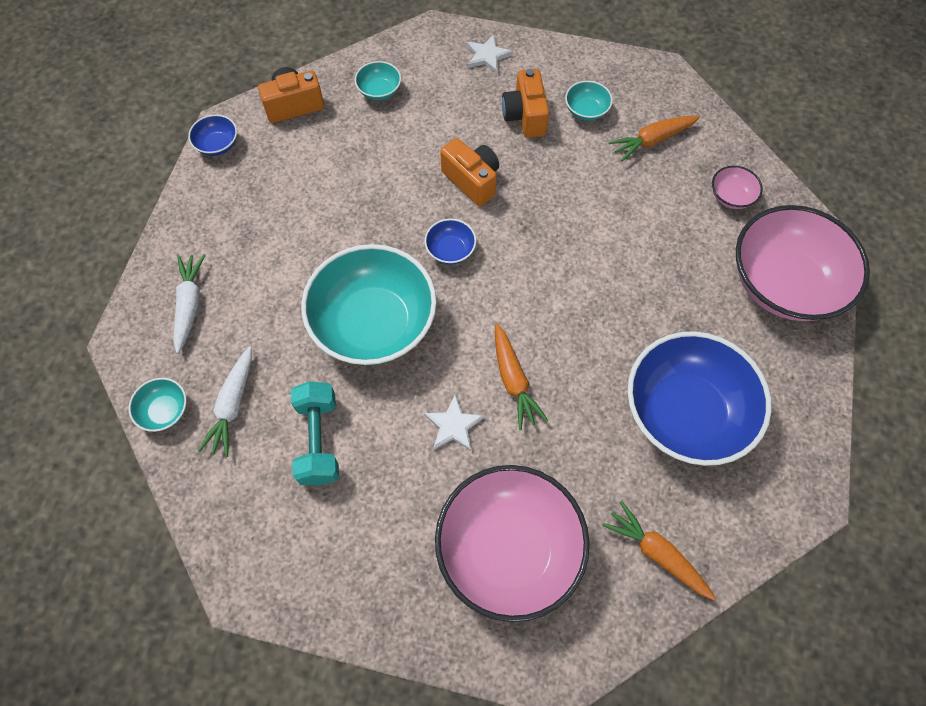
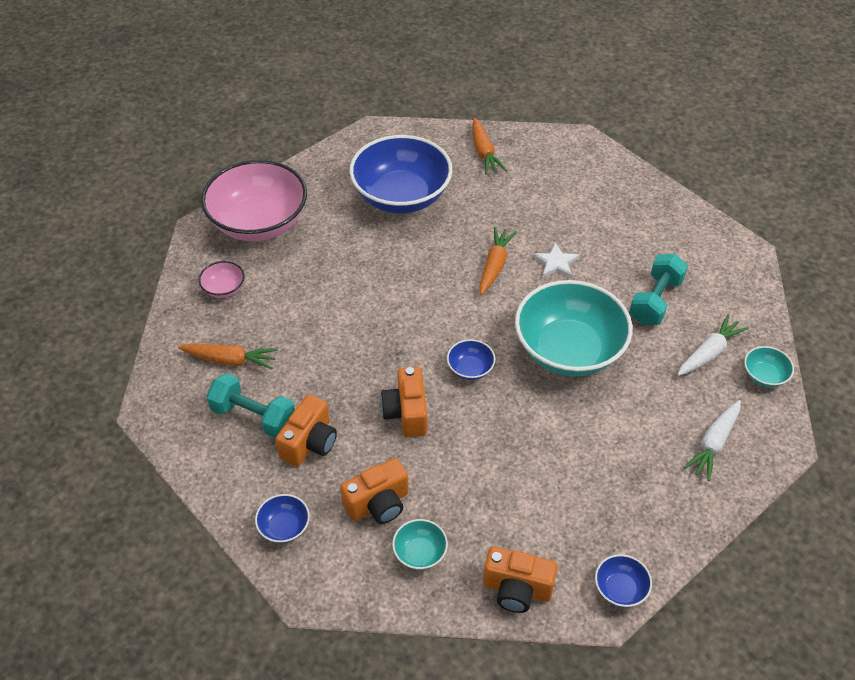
camera: 145 degrees left, 15 degrees down
(435, 104) = (378, 504): none -> orange camera
(487, 56) = (284, 527): white star -> blue bowl
(509, 549) = (568, 193): pink bowl -> none
(586, 111) = (253, 416): turquoise bowl -> turquoise dumbbell

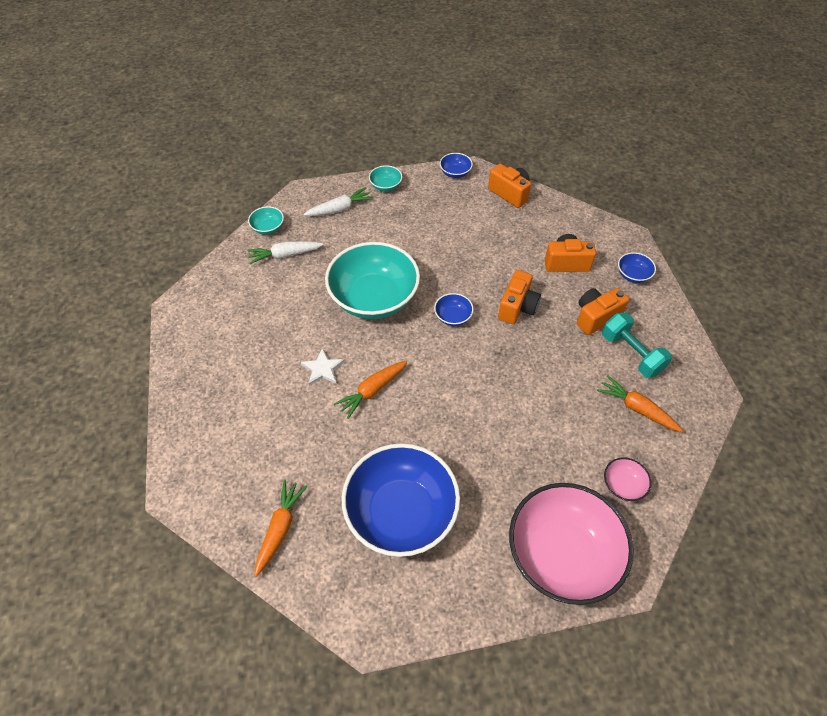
camera: 150 degrees left, 5 degrees up
(420, 553) = (554, 229): turquoise bowl -> turquoise bowl (386, 186)
(655, 301) = (281, 303): turquoise dumbbell -> none

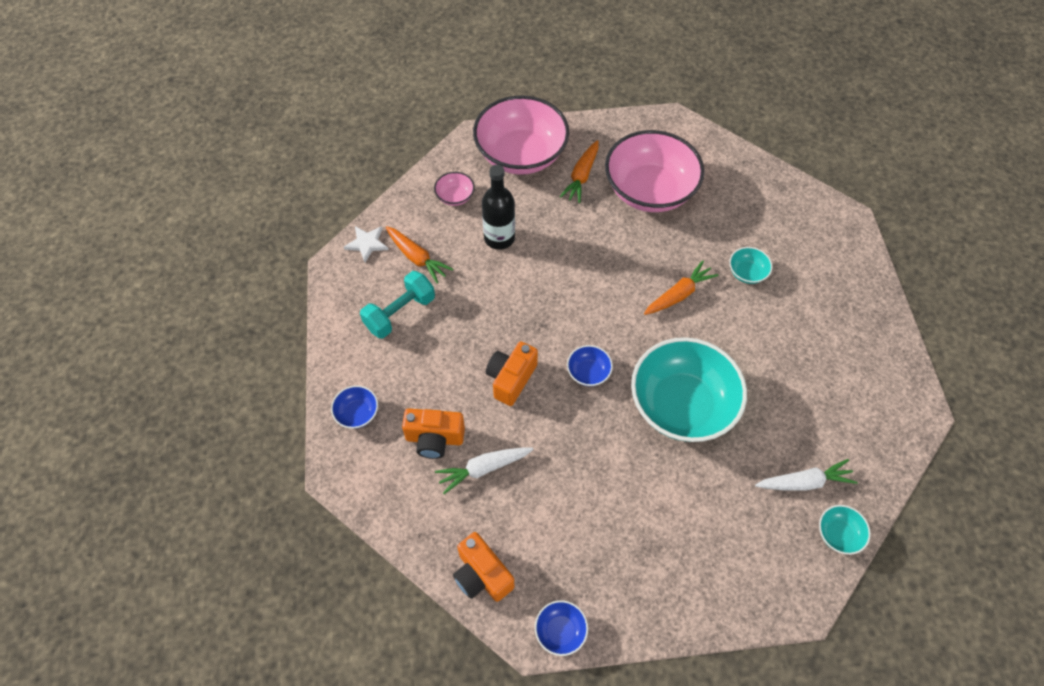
camera: 175 degrees left, 5 degrees up
(280, 528) = (751, 186): orange carrot -> orange carrot (581, 176)
(322, 369) = (733, 321): white star -> white star (367, 244)
(339, 209) = (739, 564): white carrot -> white carrot (483, 469)
(386, 186) = (672, 609): turquoise bowl -> turquoise bowl (747, 273)
(401, 512) = (649, 190): blue bowl -> pink bowl
(560, 437) = (499, 238): none -> black bottle
(596, 317) = (423, 359): orange camera -> none
(631, 353) = (400, 313): turquoise dumbbell -> turquoise dumbbell turned 75 degrees clockwise

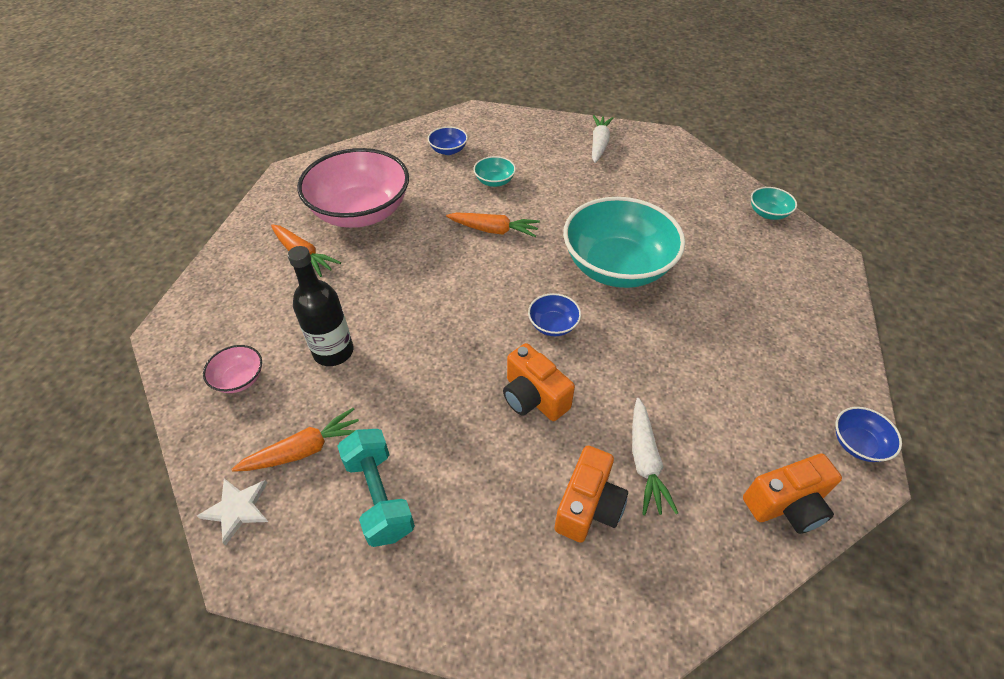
camera: 70 degrees left, 10 degrees down
(357, 413) = (516, 602): blue bowl -> blue bowl (448, 150)
(521, 155) = (231, 297): pink bowl -> none
(679, 294) = (494, 230): orange carrot -> orange carrot turned 120 degrees clockwise
(804, 482) = (716, 216): white carrot -> white carrot (599, 144)

